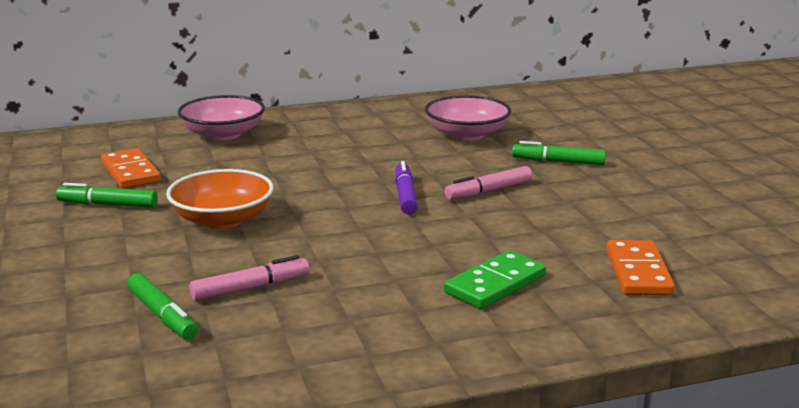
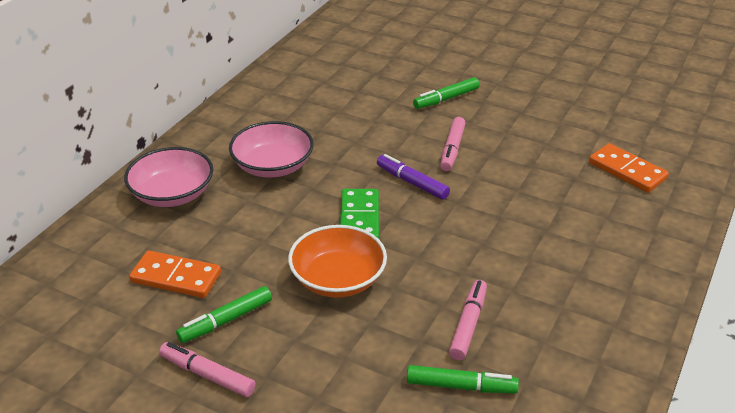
camera: 45 degrees left, 15 degrees up
(37, 223) = (207, 375): none -> pink marker
(467, 134) = (350, 101): pink bowl -> pink bowl (273, 166)
(495, 284) = (582, 226): green domino -> green domino (359, 218)

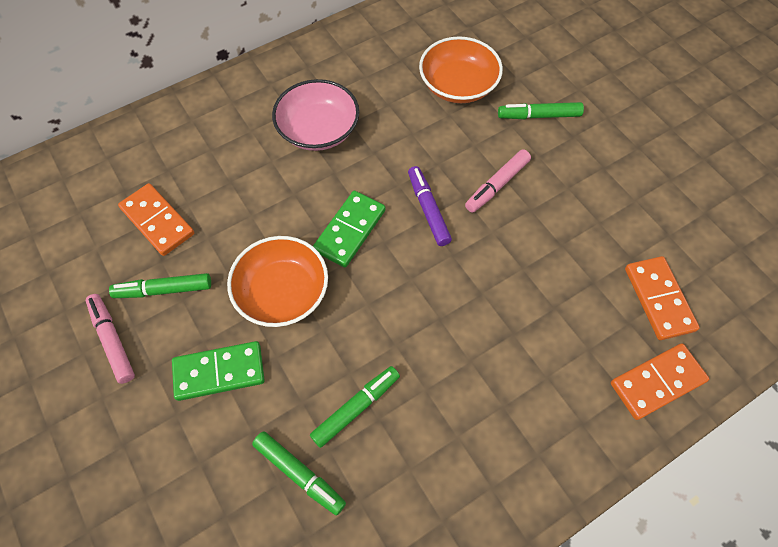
camera: 30 degrees right, 25 degrees up
(172, 194) = (215, 124): pink bowl -> none
(330, 353) = (219, 372): none -> green domino
(366, 101) = (458, 85): none -> orange bowl
(468, 324) = (356, 408): pink marker -> green marker
(668, 216) = (657, 382): none -> orange domino

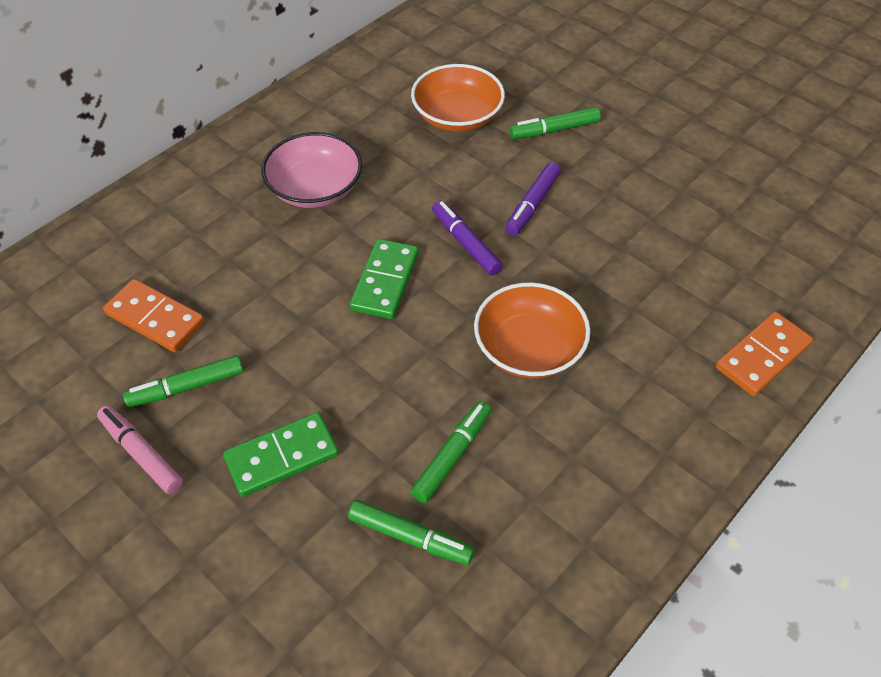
camera: 15 degrees left, 10 degrees down
(282, 292) = (329, 359): orange bowl -> orange bowl (529, 348)
(497, 185) = (532, 205): pink marker -> purple marker
(658, 299) = (737, 278): orange domino -> none

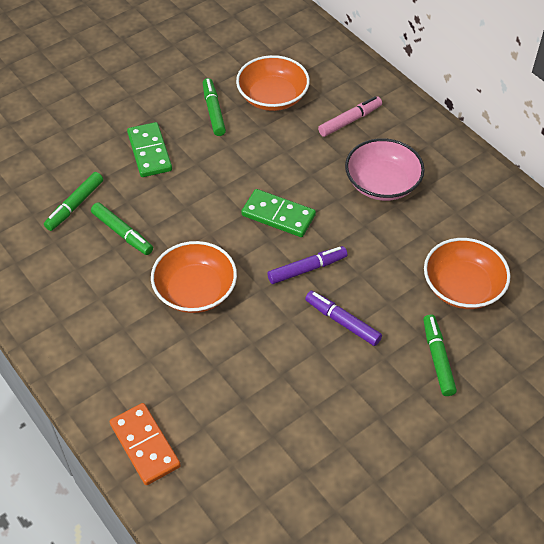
camera: 100 degrees right, 0 degrees up
(141, 453) = (172, 92): pink marker -> pink marker (350, 120)
(155, 318) = (272, 97): orange domino -> orange bowl

